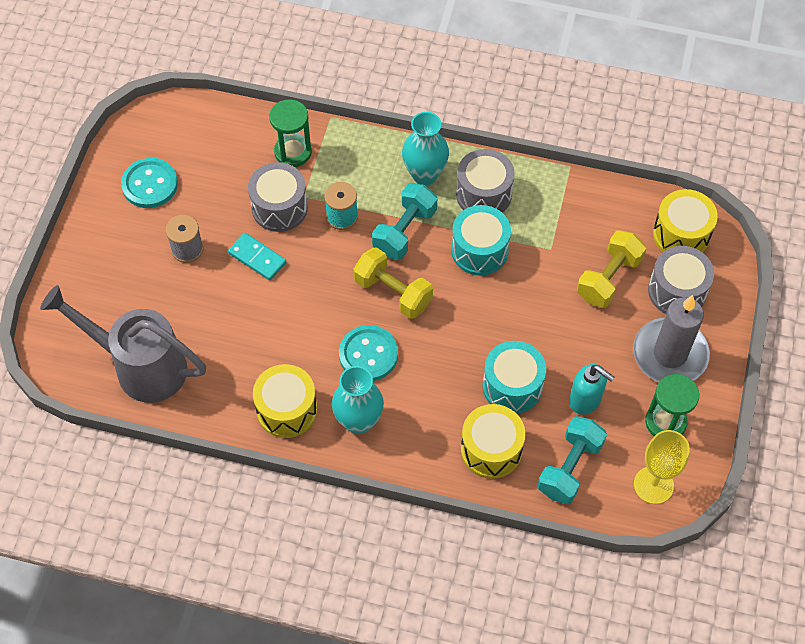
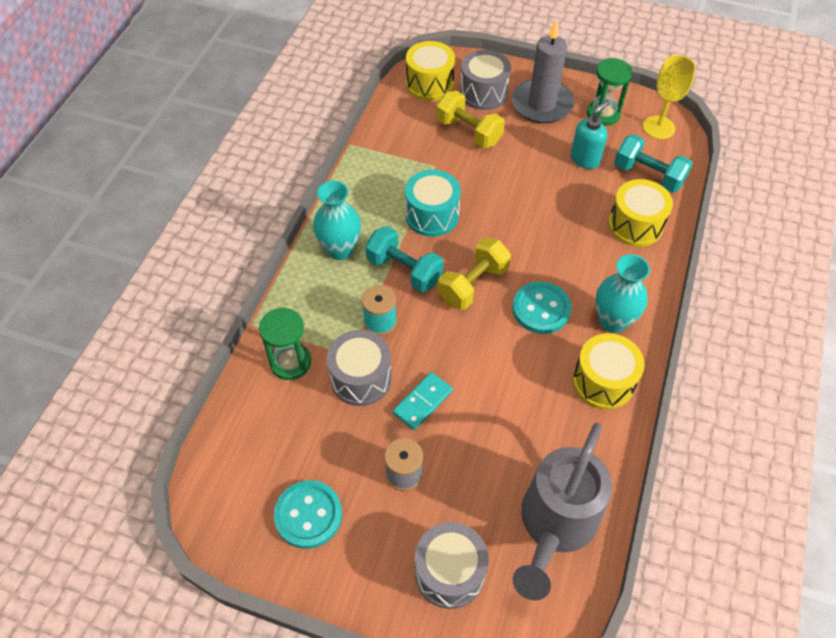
camera: 85 degrees left, 5 degrees down
(483, 194) = (370, 207): grey drum -> grey drum (449, 572)
(512, 386) = (573, 205): turquoise drum -> none

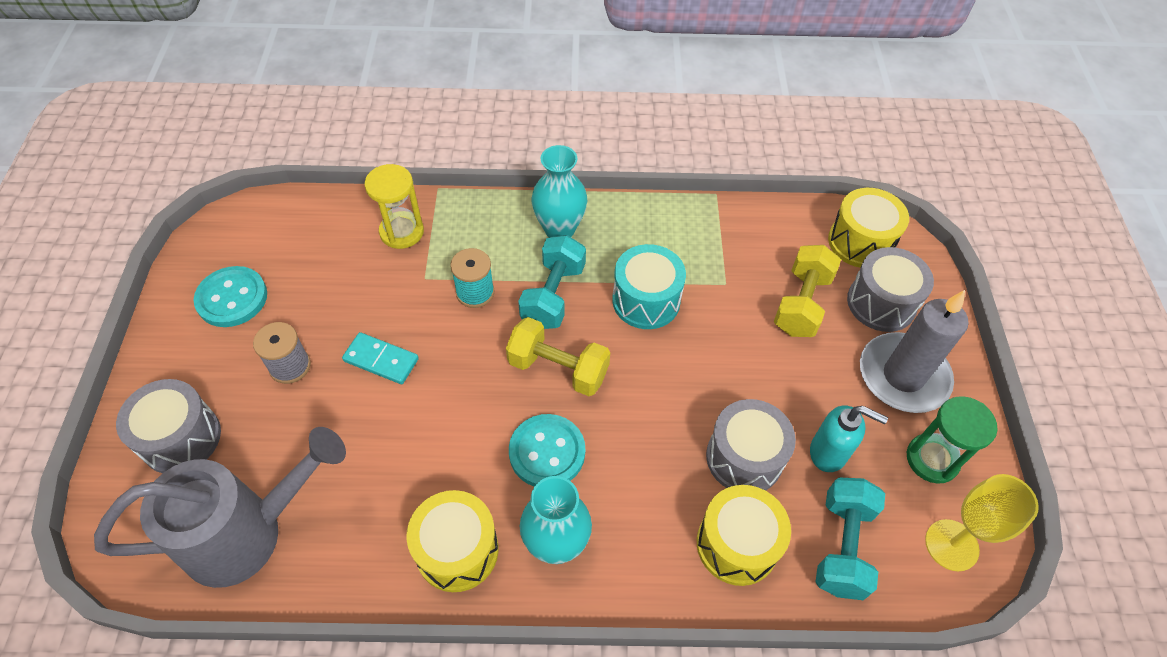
camera: 70 degrees right, 0 degrees up
(290, 362) = (402, 232): green hourglass -> yellow hourglass
(361, 378) = (398, 296): grey drum -> grey drum (744, 458)
(554, 525) = (247, 533): grey watering can -> grey watering can turned 150 degrees clockwise

